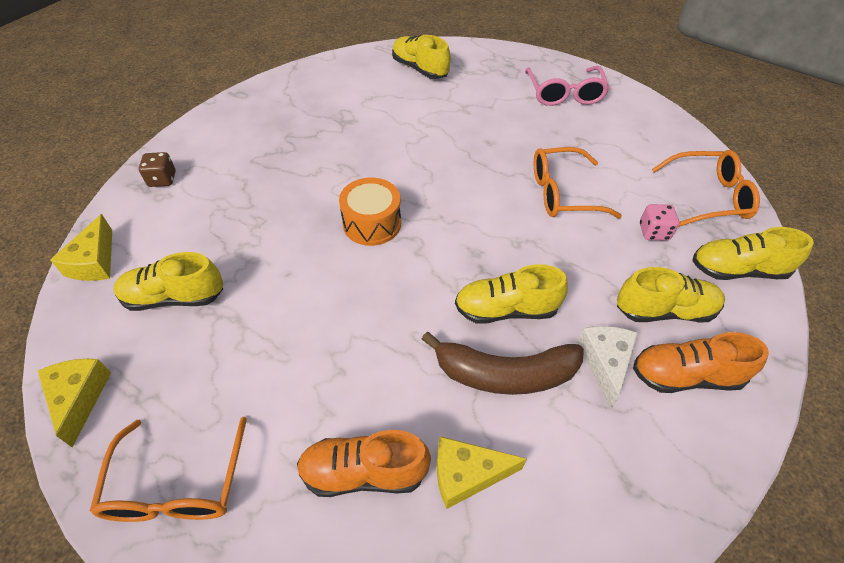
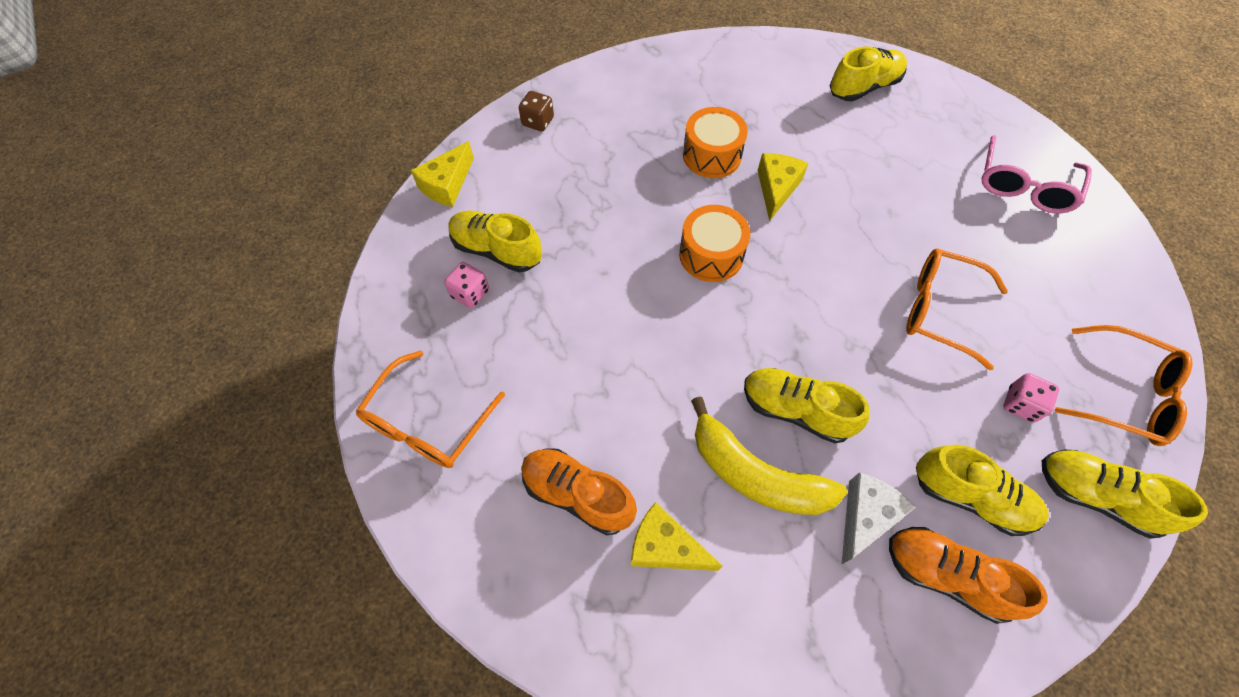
camera: 30 degrees right, 10 degrees up
(79, 398) = (386, 308): yellow cheese -> yellow cheese (776, 188)
(165, 345) = (470, 294): none -> pink dice
(331, 152) = (712, 155): none -> orange drum
(420, 69) = (864, 87): yellow shoe -> yellow shoe turned 75 degrees clockwise
(504, 374) = (755, 474): brown banana -> yellow banana

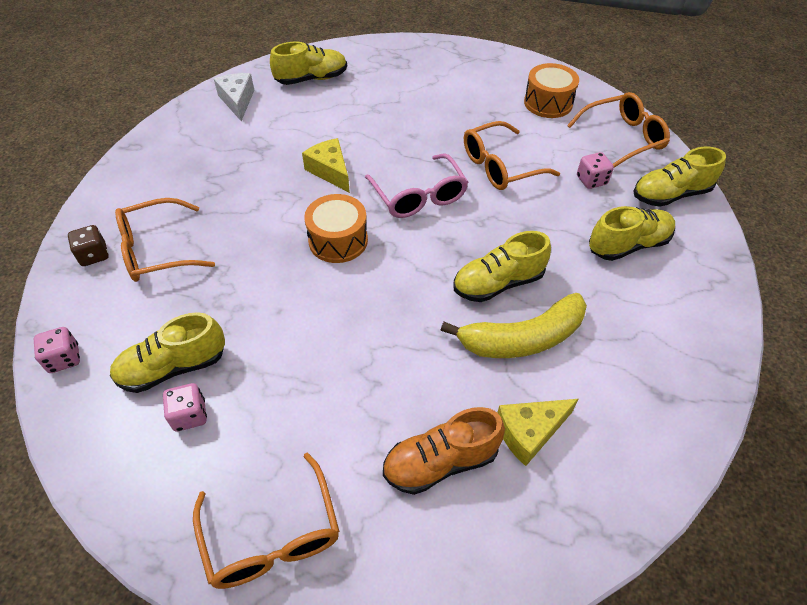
camera: 50 degrees left, 10 degrees down
(447, 184) = (64, 359): yellow cheese -> pink dice
(578, 151) = (156, 250): none -> orange glasses
(712, 155) = (262, 182): orange drum -> orange drum (548, 103)
(864, 87) = (311, 79): yellow shoe -> yellow shoe turned 60 degrees clockwise
(865, 517) = (600, 303): white cheese -> white cheese (237, 101)
(946, 576) = (667, 293): orange shoe -> none
(1024, 186) = (461, 74): pink glasses -> pink glasses (419, 196)

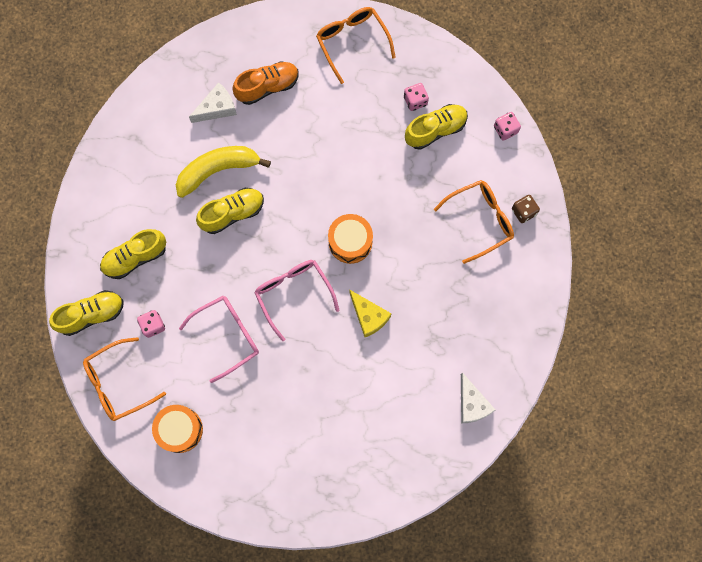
camera: 175 degrees right, 25 degrees up
(311, 79) = (409, 446): yellow shoe -> none
(500, 166) = (228, 335): orange glasses -> pink glasses
(529, 432) = (217, 108): yellow cheese -> white cheese

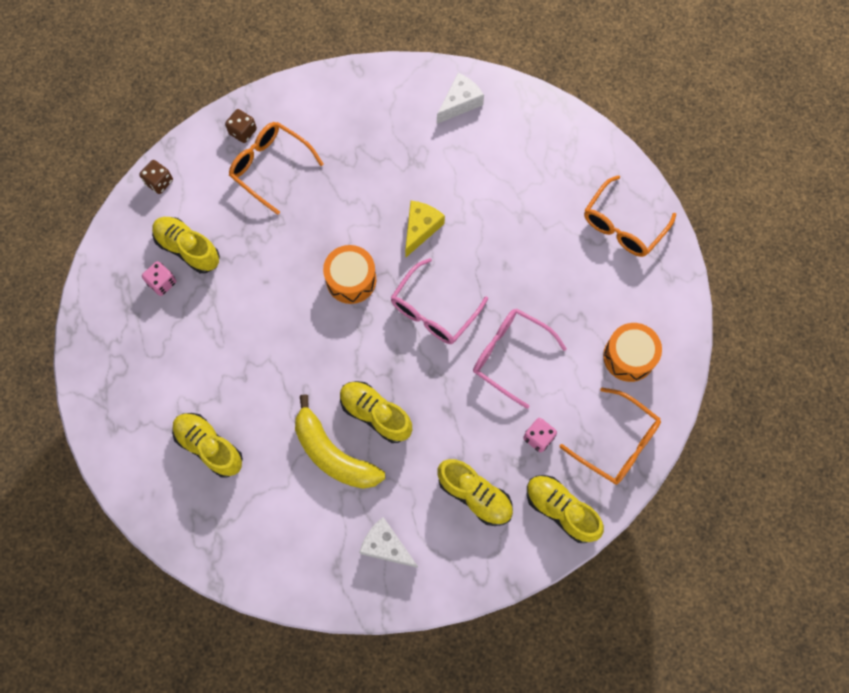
camera: 115 degrees left, 5 degrees down
(217, 108) = (259, 491): white cheese -> white cheese (386, 546)
(267, 87) = (209, 447): orange shoe -> yellow shoe
(352, 42) = (116, 379): orange glasses -> orange glasses (623, 226)
(505, 130) = (159, 182): pink dice -> brown dice

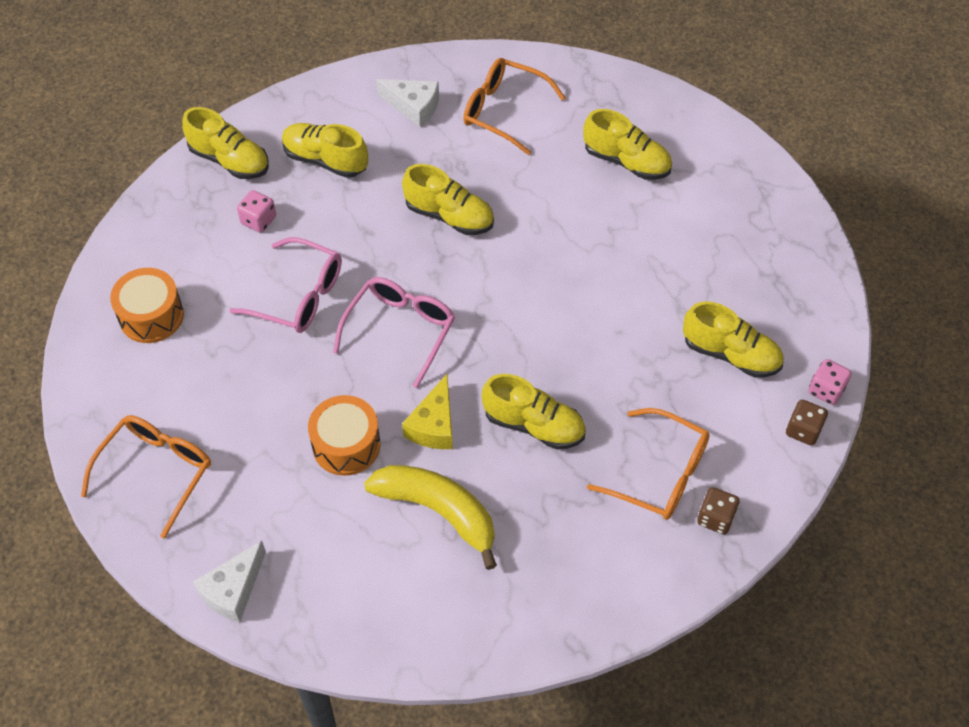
camera: 170 degrees right, 15 degrees down
(162, 283) = (747, 311): pink dice -> pink dice (826, 390)
(333, 454) = (488, 174): yellow banana -> yellow banana (438, 511)
(349, 217) = (534, 425): none -> yellow shoe
(351, 280) = (512, 350): orange drum -> orange drum (346, 445)
(460, 103) = (407, 615): white cheese -> white cheese (233, 590)
(617, 443) = (166, 228): orange glasses -> orange glasses (503, 111)

